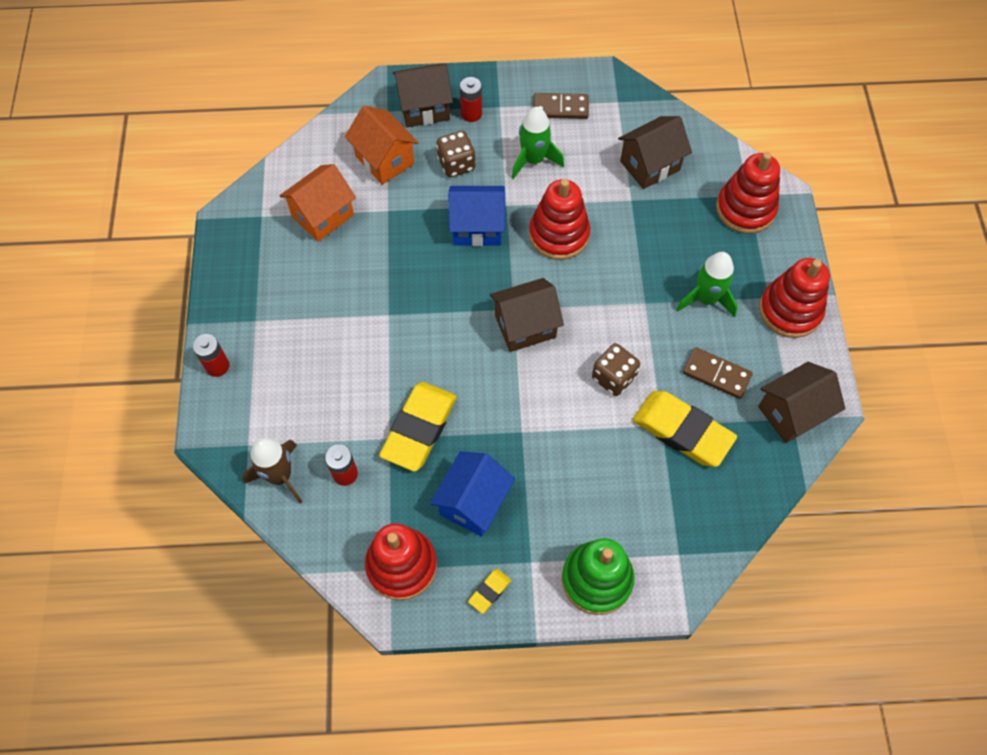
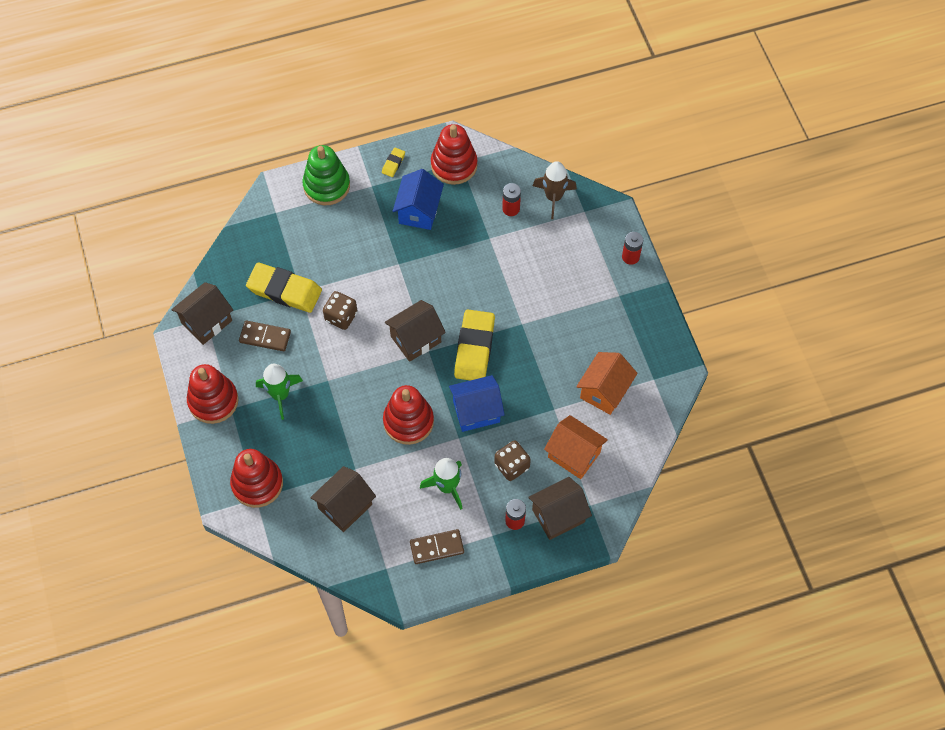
camera: 165 degrees right, 0 degrees up
(419, 429) = (470, 249): yellow eraser -> yellow eraser (474, 348)

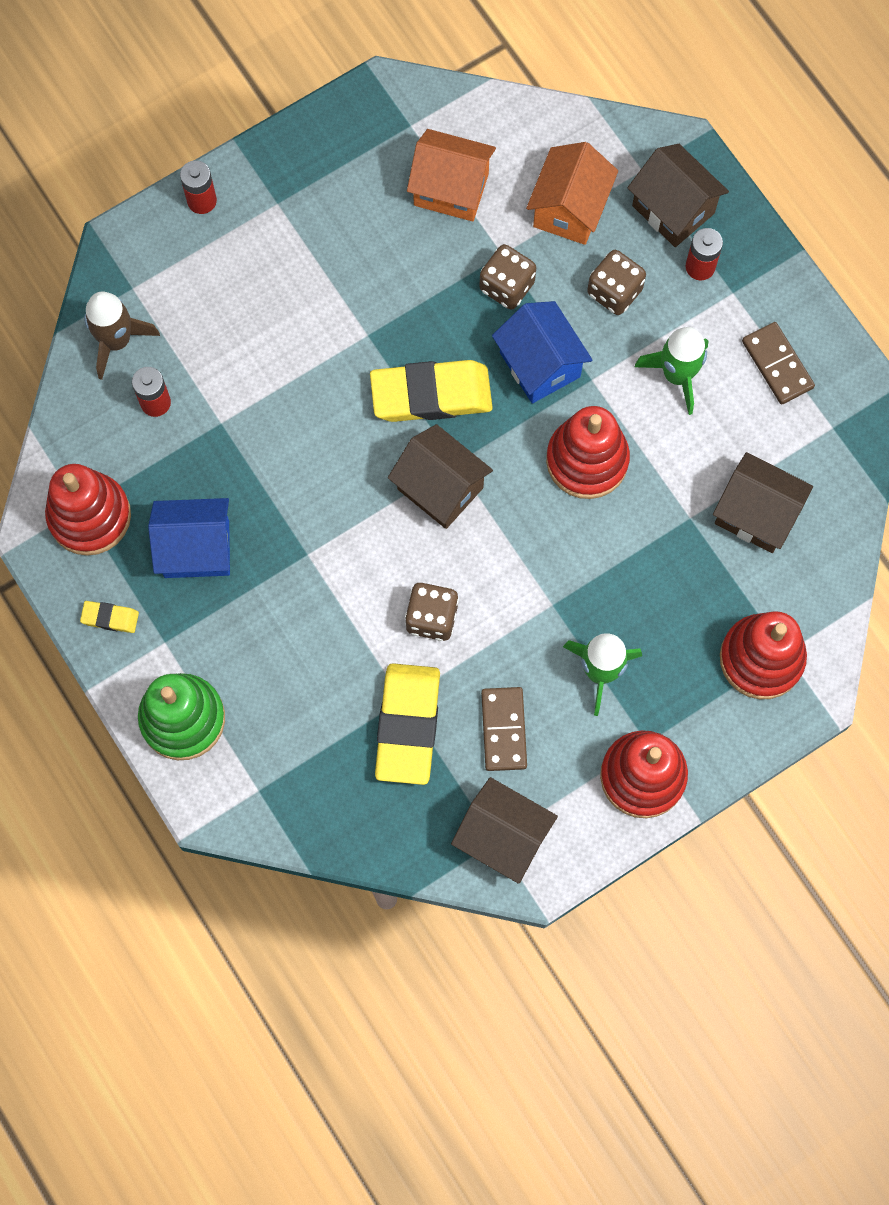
camera: 105 degrees left, 10 degrees up
(532, 406) = (507, 286): none -> brown dice

